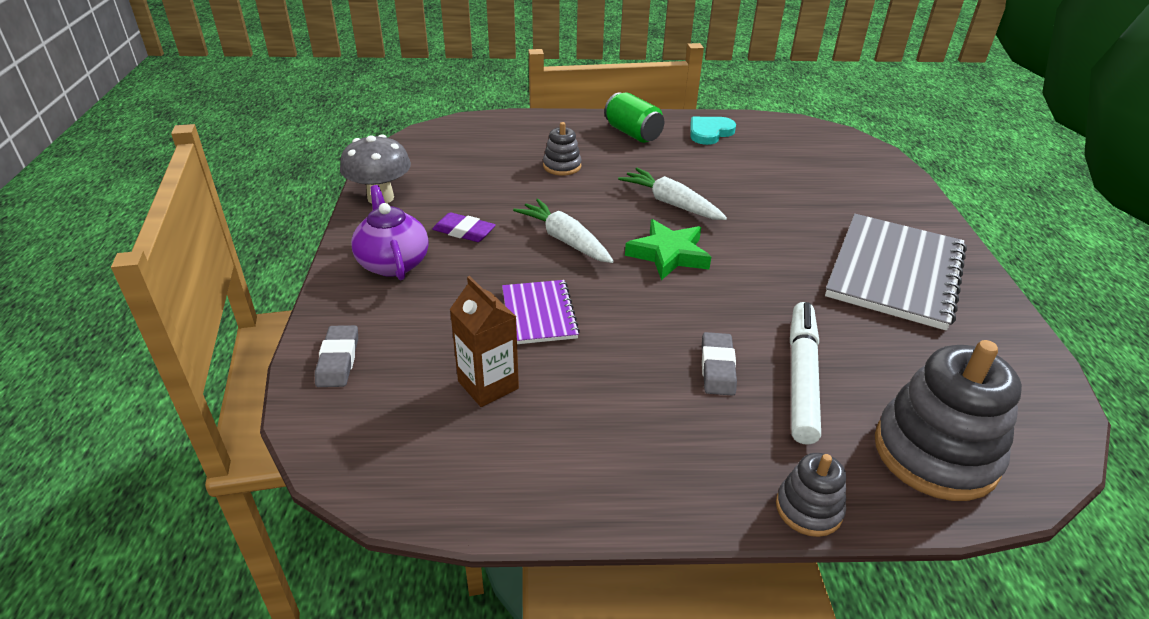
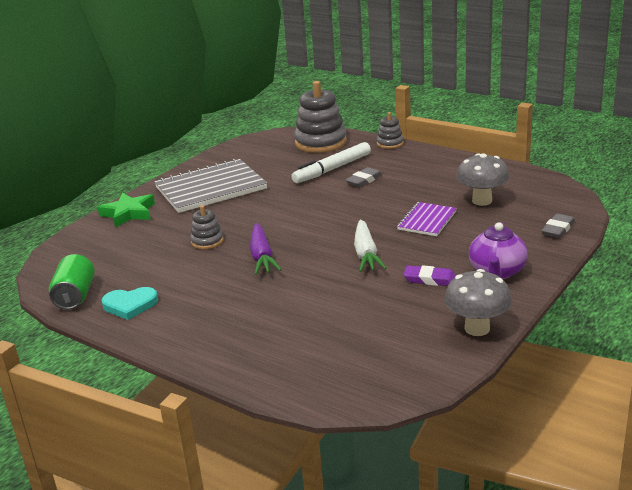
camera: 140 degrees left, 10 degrees down
(464, 231) = (430, 279): purple eraser -> purple eraser turned 45 degrees counterclockwise
(488, 385) = (482, 201): brown carton -> grey mushroom
(562, 166) = (296, 311): grey stacking toy -> grey stacking toy (207, 241)
(633, 133) = (191, 326): green can -> green can (75, 296)
(668, 254) = (313, 228): green star -> green star (128, 213)
(671, 203) = (262, 256): white carrot -> purple carrot

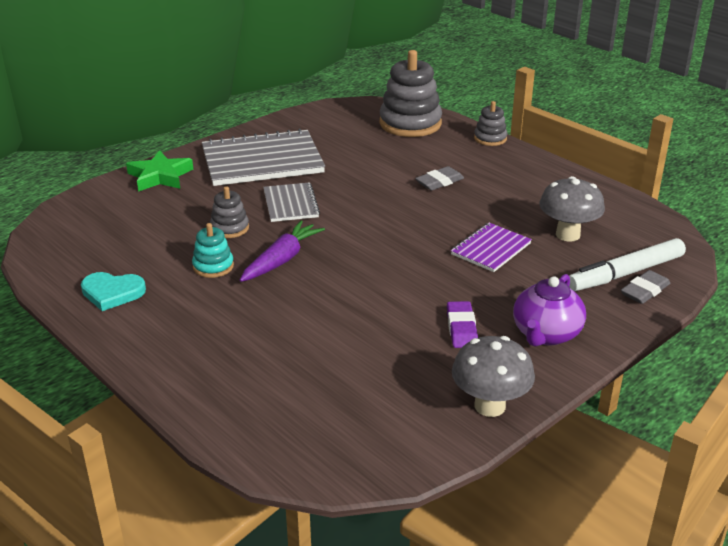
camera: 10 degrees right, 5 degrees up
(75, 296) = (59, 269): green can -> none
(207, 271) = (213, 266): none -> turquoise stacking toy
(250, 215) = (290, 204): none -> grey notebook
(262, 256) = (282, 260): purple carrot -> purple carrot turned 150 degrees counterclockwise
(332, 169) = (409, 161): white marker -> white marker (625, 273)
(366, 254) = (401, 279): white carrot -> none
(430, 279) = (461, 328): purple eraser -> purple eraser turned 60 degrees clockwise

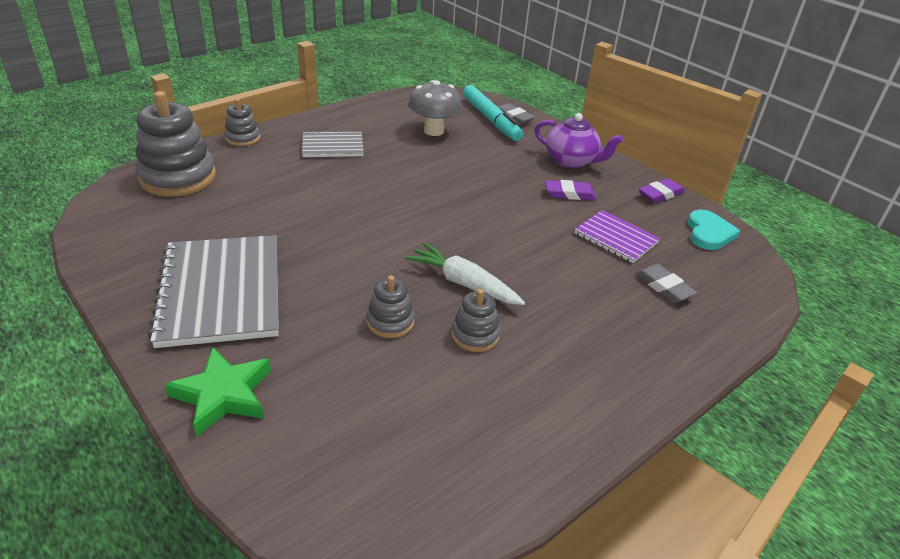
camera: 90 degrees left, 5 degrees up
(112, 293) = (533, 425): turquoise heart -> turquoise heart (709, 233)
(213, 266) = (475, 335): turquoise stacking toy -> grey stacking toy
(282, 260) = (463, 283): purple carrot -> white carrot
(290, 204) = (343, 272): grey notebook -> grey notebook (333, 146)
(439, 182) = (324, 175): grey eraser -> grey eraser (664, 287)
(489, 406) = (660, 194): grey mushroom -> purple eraser
(491, 249) = (452, 166): purple notebook -> purple notebook (616, 238)
(625, 273) = (491, 119): white marker -> turquoise marker

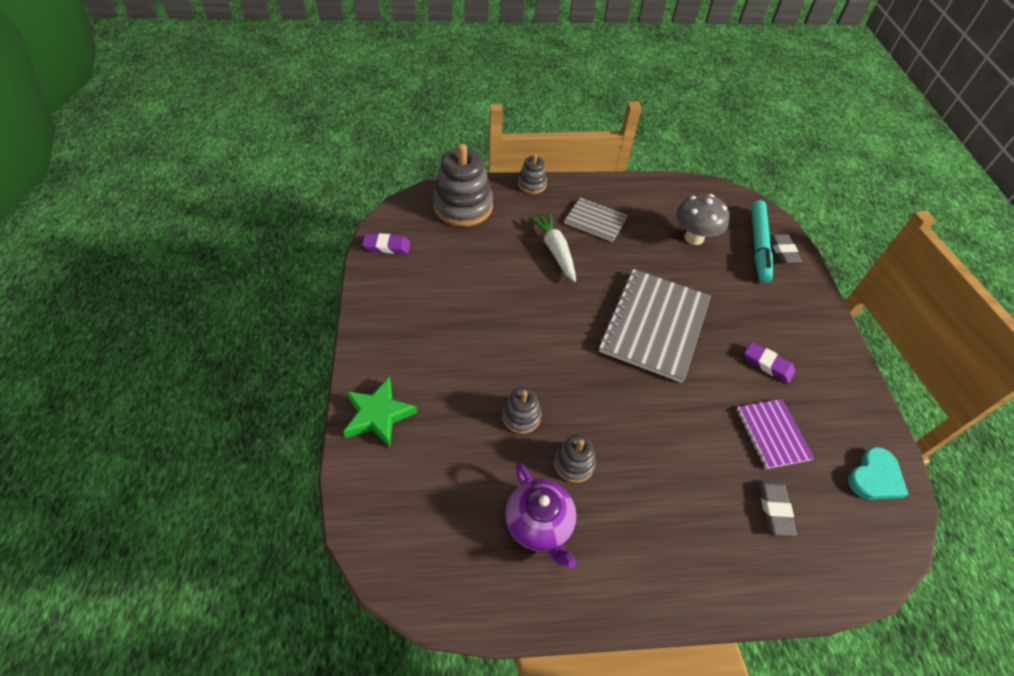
camera: 35 degrees right, 15 degrees up
(221, 292) = (428, 328): grey notebook -> grey notebook (654, 326)
(463, 283) = (601, 411): white carrot -> white carrot (555, 250)
(571, 161) = (801, 328): purple teapot -> purple teapot (539, 524)
(660, 194) = (863, 408): purple eraser -> purple eraser (387, 246)

